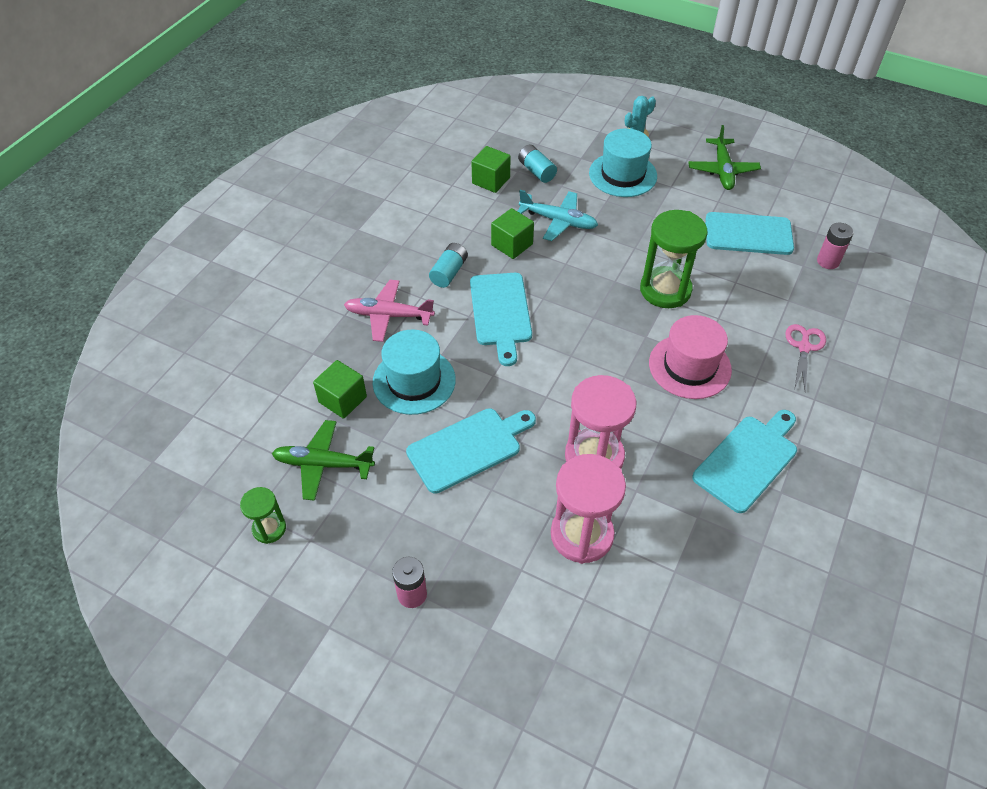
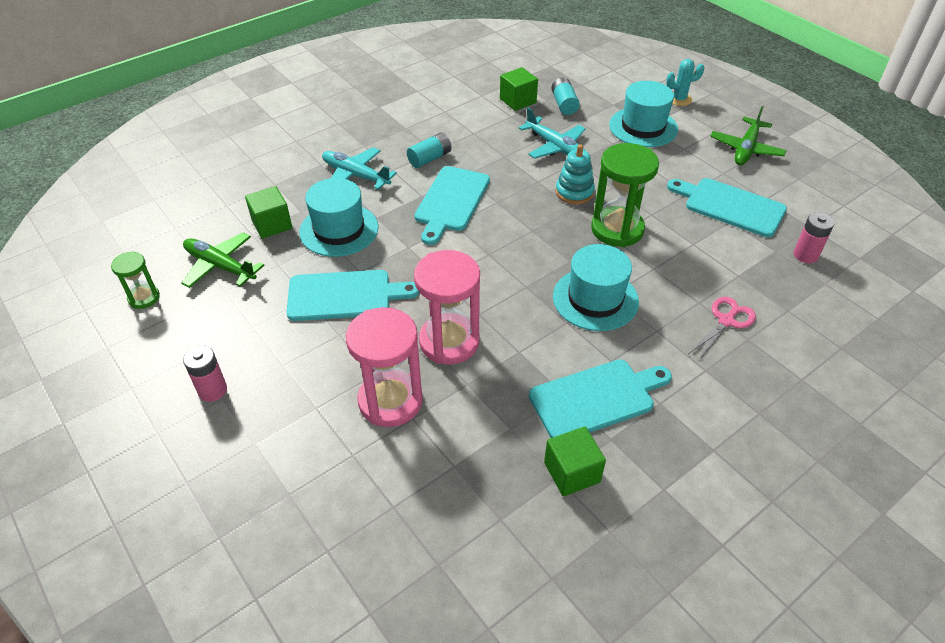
camera: 25 degrees right, 5 degrees down
(389, 316) = (356, 175): pink plane -> turquoise plane
(512, 245) = (500, 153): green cube -> green cube (572, 472)
(605, 264) = (574, 192): none -> turquoise stacking toy
(689, 366) = (595, 299): pink hat -> turquoise hat

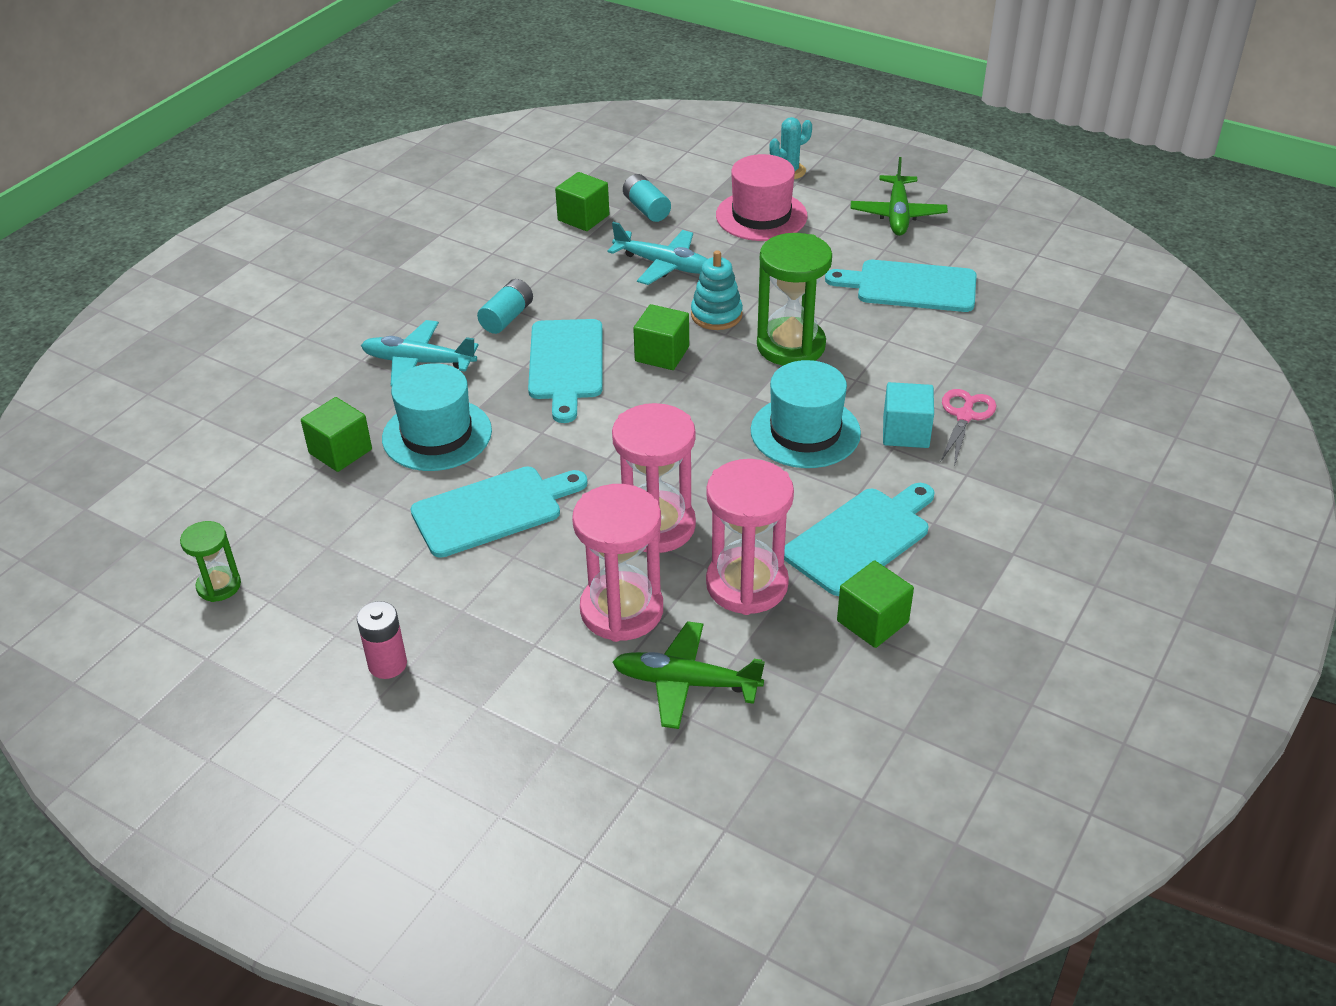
camera: 20 degrees left, 5 degrees down
(220, 266) = (302, 520): green plane -> green plane (686, 683)
(491, 409) = (747, 584): none -> pink hourglass
(521, 211) = (662, 354): none -> green cube
(643, 127) = (761, 216): turquoise hat -> pink hat
(672, 321) = (905, 432): none -> turquoise cube
(805, 255) = (1019, 321): pink battery -> none

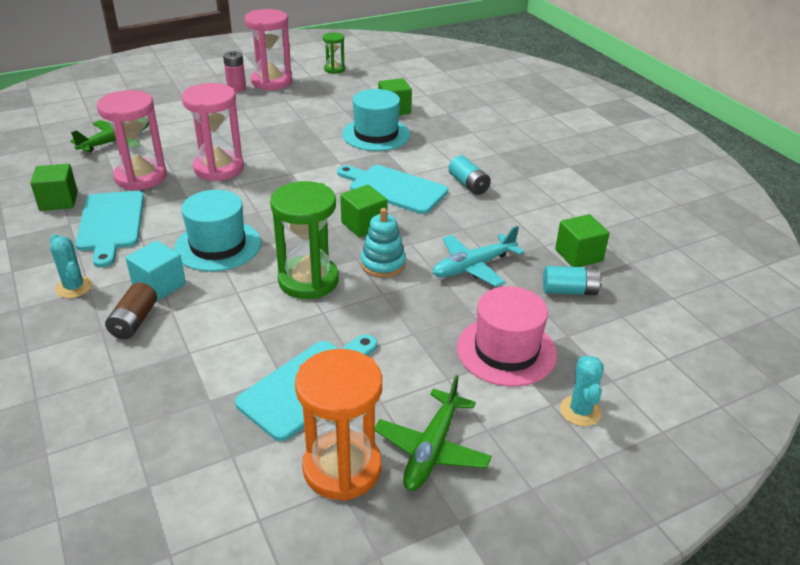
camera: 120 degrees right, 5 degrees down
(419, 362) = (450, 146): turquoise plane -> none
(493, 510) = (296, 132): turquoise cutting board -> none
(621, 610) = (181, 141): pink hourglass -> pink hourglass (271, 82)
(898, 214) = (432, 449): green plane -> green plane turned 105 degrees counterclockwise
(959, 241) = (342, 468): none -> orange hourglass
(964, 416) = (134, 321): pink scissors -> brown battery
(976, 487) = (74, 287): none -> turquoise cactus

